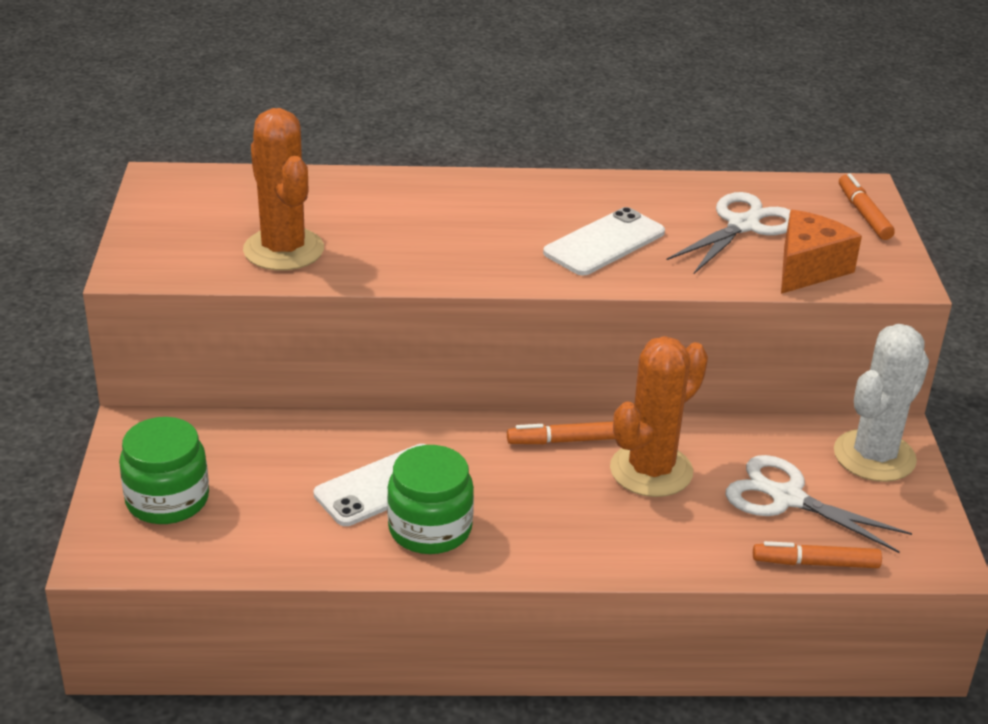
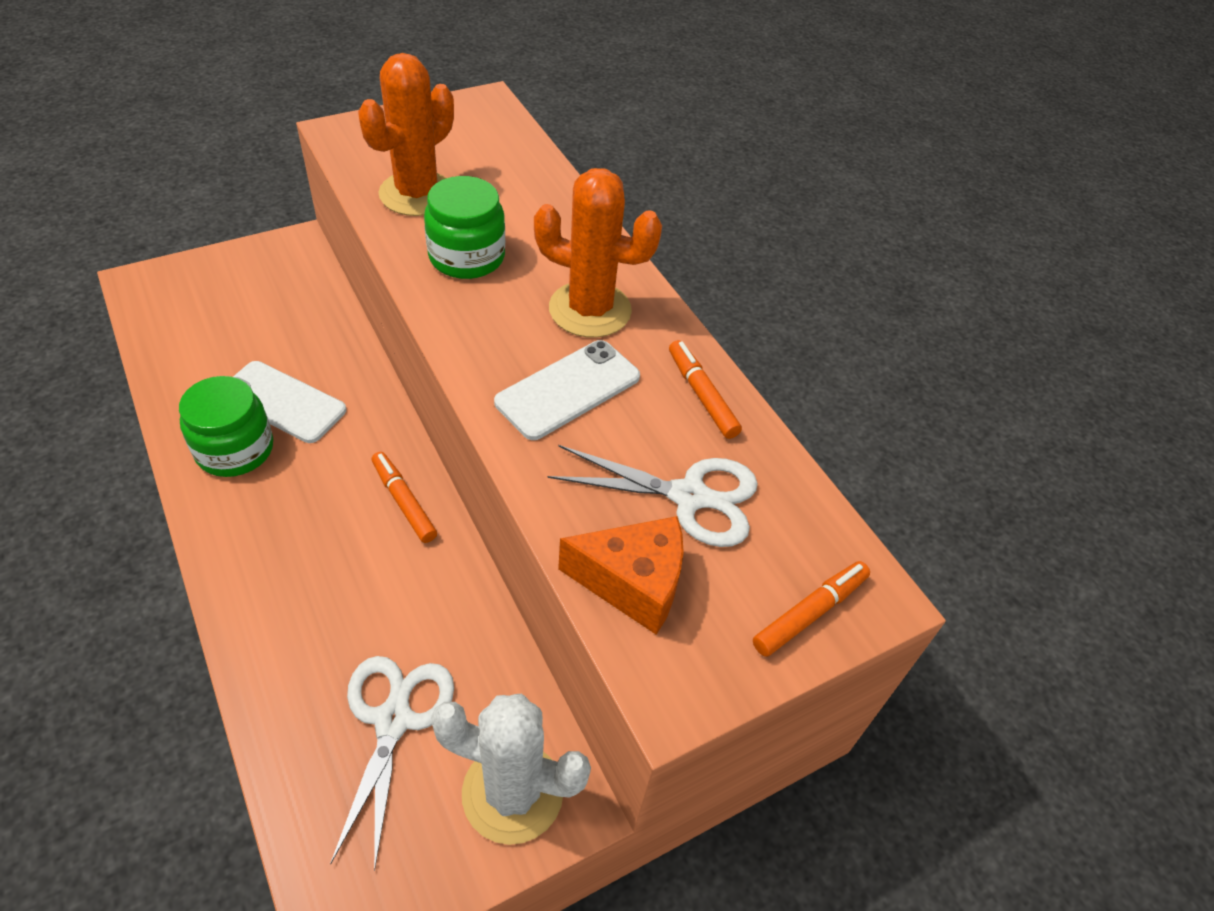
camera: 60 degrees right, 15 degrees up
(167, 500) = (215, 291): green jar -> green jar (467, 257)
(604, 243) = (568, 390): white phone -> white phone turned 60 degrees counterclockwise
(651, 470) = (387, 583): orange cactus -> orange cactus (590, 310)
(815, 563) = (289, 778): orange marker -> orange marker (701, 395)

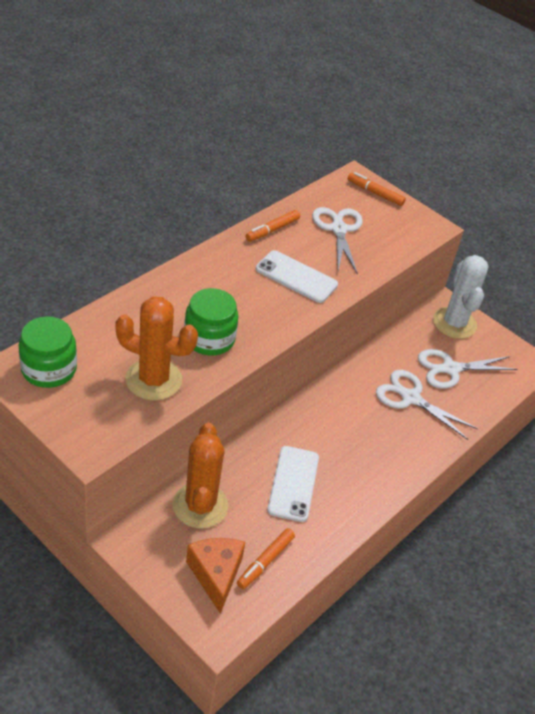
camera: 110 degrees left, 5 degrees down
(235, 449) = (342, 493): green jar -> green jar (49, 369)
(357, 615) = (410, 398): none -> white scissors
(403, 502) = (335, 399): orange marker -> orange marker (265, 562)
(590, 310) = (230, 277): orange cactus -> orange cactus (200, 505)
(633, 583) = (394, 242): orange cheese -> orange cheese (216, 575)

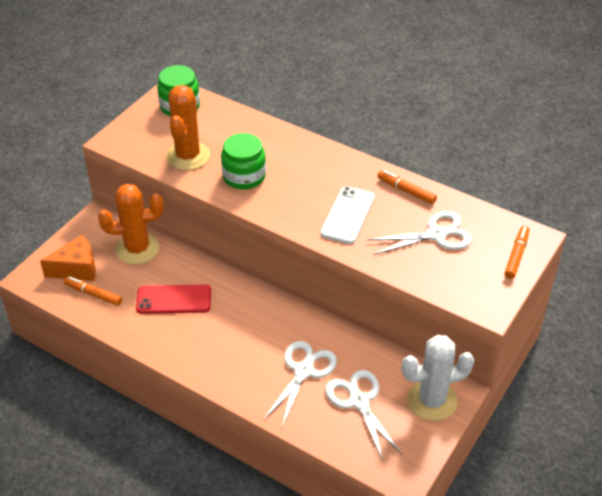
camera: 85 degrees right, 0 degrees up
(293, 483) = (174, 299): white phone -> red phone

